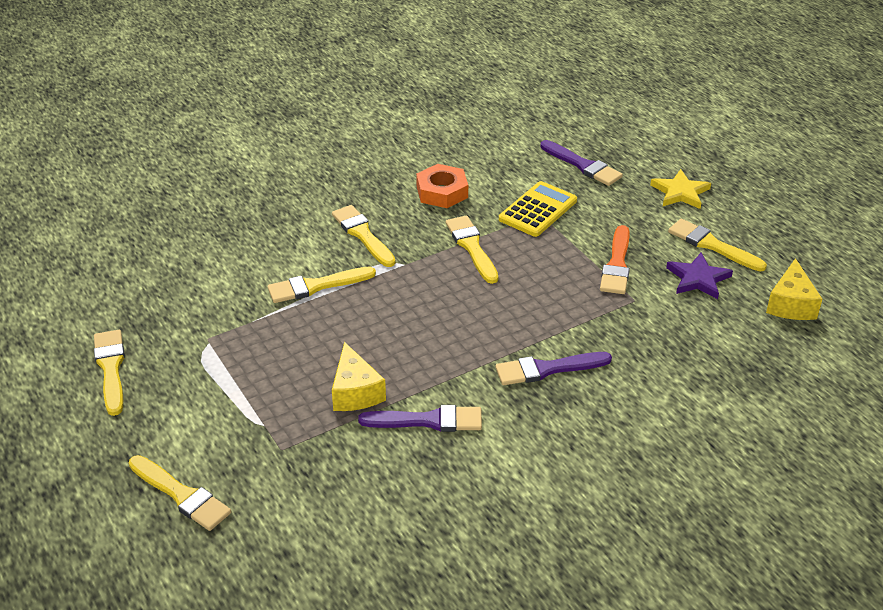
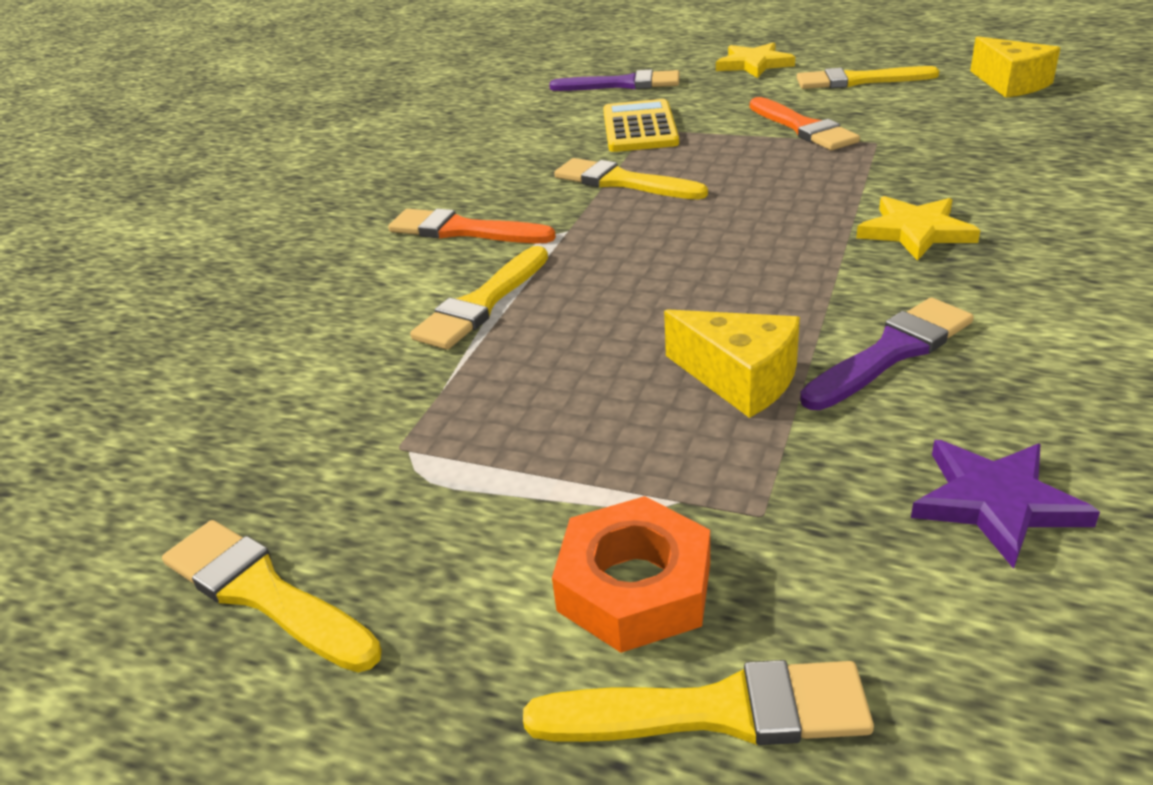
camera: 35 degrees left, 5 degrees down
(362, 234) = (463, 230): yellow brush -> orange brush
(442, 192) = (502, 158): orange nut -> orange nut (634, 586)
(547, 369) = (915, 231): purple brush -> yellow star
(698, 279) = (898, 104): purple star -> purple star (996, 503)

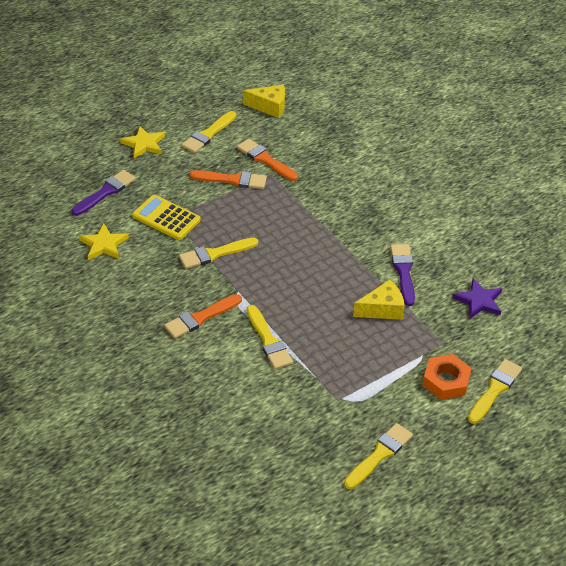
camera: 60 degrees left, 10 degrees up
(263, 593) = (379, 455): yellow brush -> yellow brush turned 150 degrees clockwise
(897, 127) = (265, 159): none -> orange brush
(915, 231) = (346, 216): yellow star -> yellow star (103, 244)

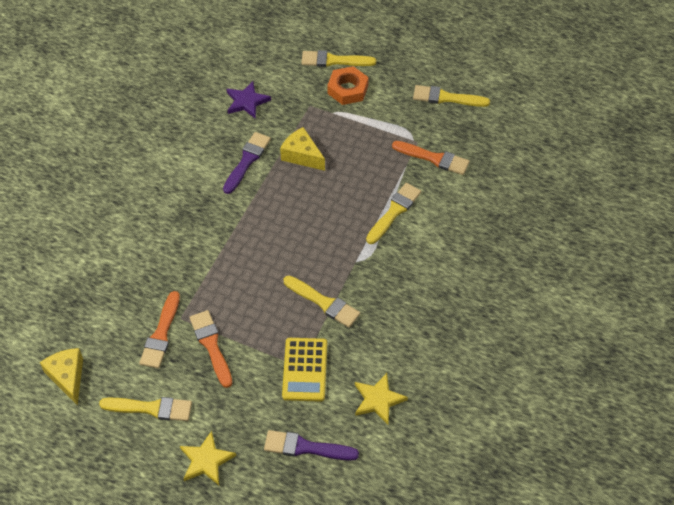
camera: 120 degrees left, 10 degrees up
(200, 318) = (407, 270): orange brush -> orange brush (434, 158)
(403, 271) = (247, 160): purple brush -> purple brush turned 150 degrees clockwise

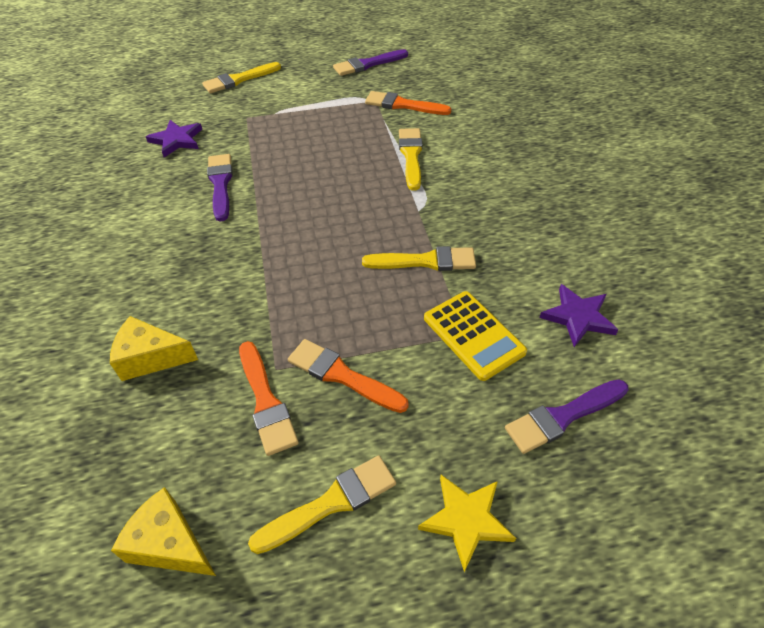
camera: 35 degrees left, 5 degrees down
(302, 155) = (276, 155): yellow cheese -> yellow cheese (151, 358)
(347, 89) = (272, 93): orange nut -> none
(378, 400) = (578, 317): yellow star -> purple star
(434, 158) = (403, 105): orange brush -> orange brush turned 150 degrees counterclockwise
(446, 98) = (367, 64): yellow brush -> purple brush

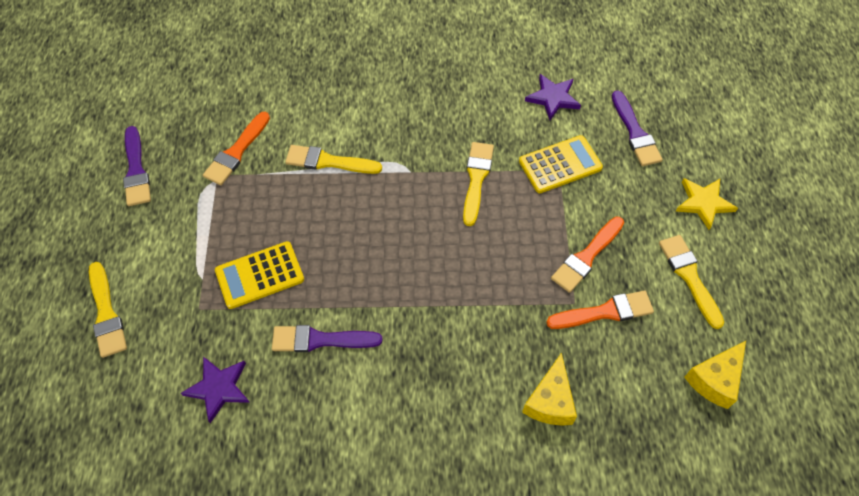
camera: 80 degrees left, 10 degrees up
(281, 140) = (260, 275): none -> yellow calculator

